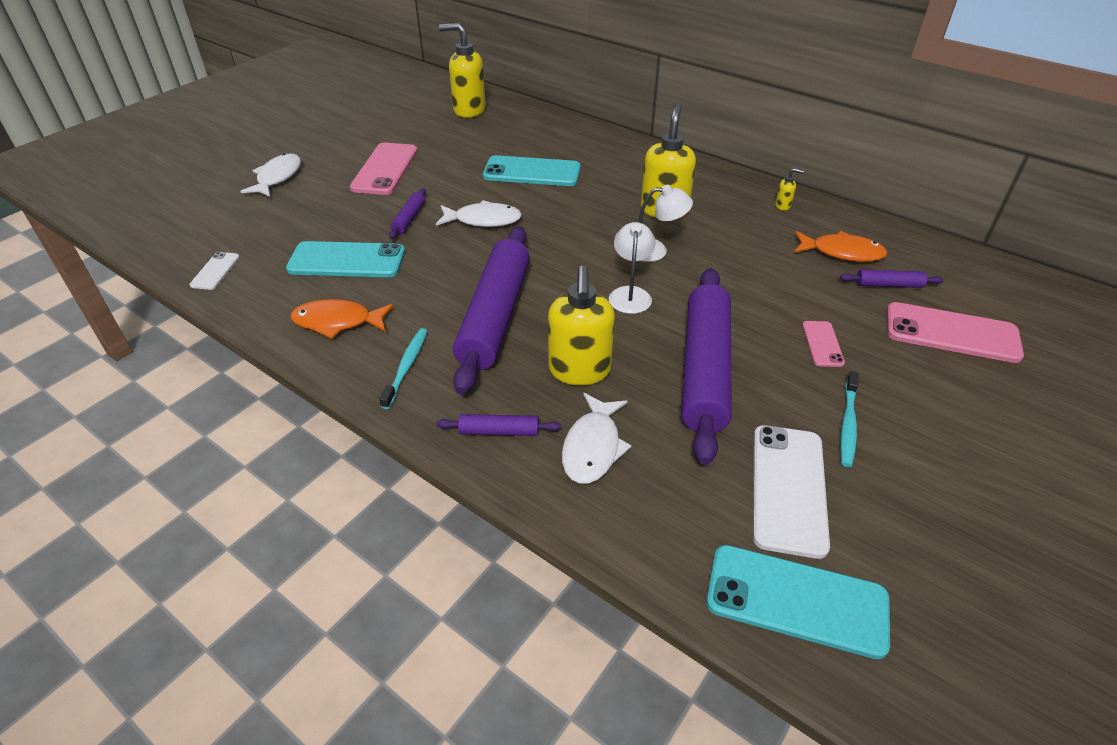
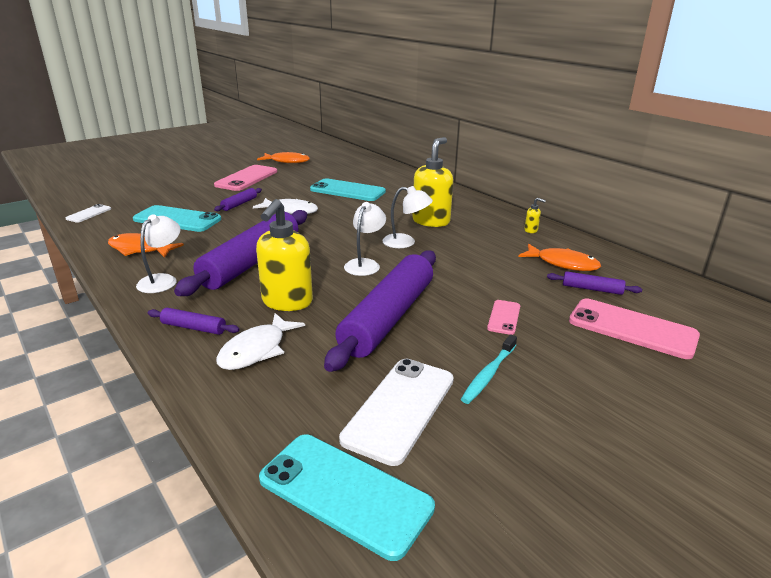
camera: 15 degrees right, 15 degrees down
(277, 177) = (173, 175): white fish -> none
(406, 367) = (162, 280): turquoise toothbrush -> white lamp
(417, 128) = (287, 161): none -> orange fish
(469, 110) = (330, 156): yellow soap dispenser -> none

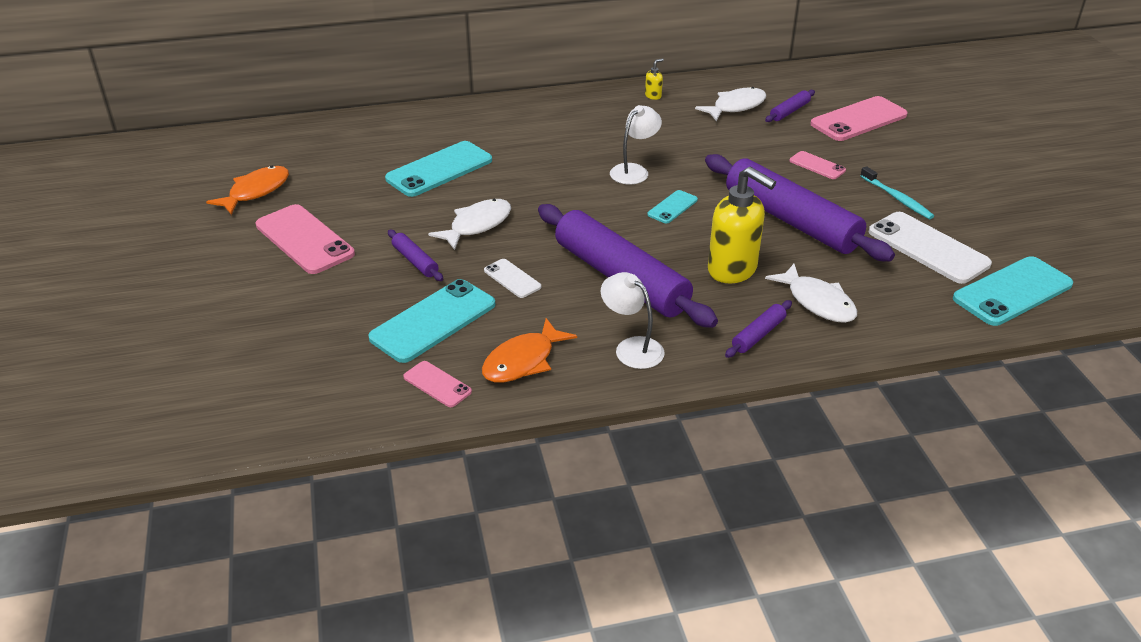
camera: 65 degrees left, 10 degrees up
(89, 214) = (333, 407): white phone -> white phone (512, 279)
(112, 232) = (437, 384): none -> pink phone
(365, 264) = (672, 207): white lamp -> turquoise phone
(431, 221) = (588, 141): yellow soap dispenser -> none
(563, 263) = (735, 106): orange fish -> white fish

